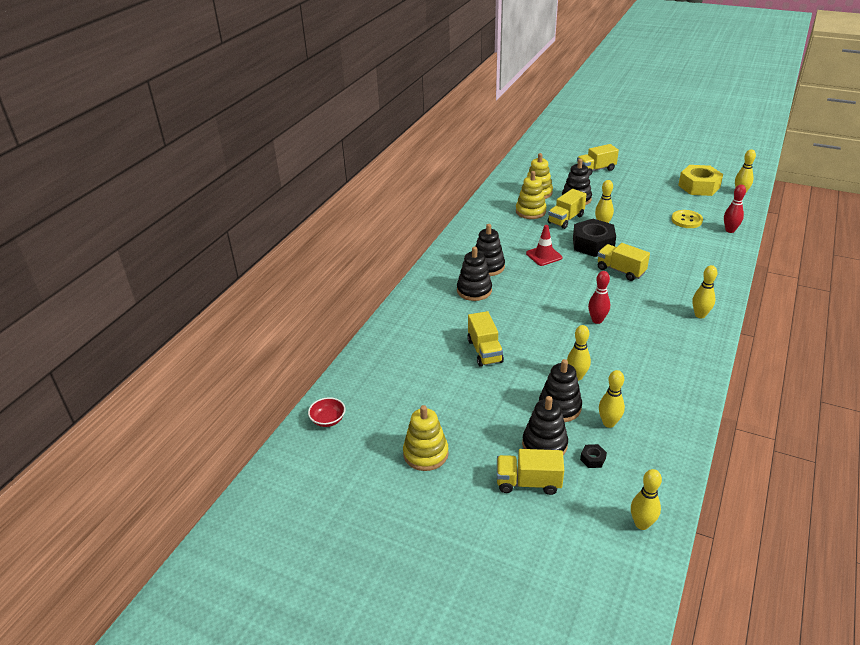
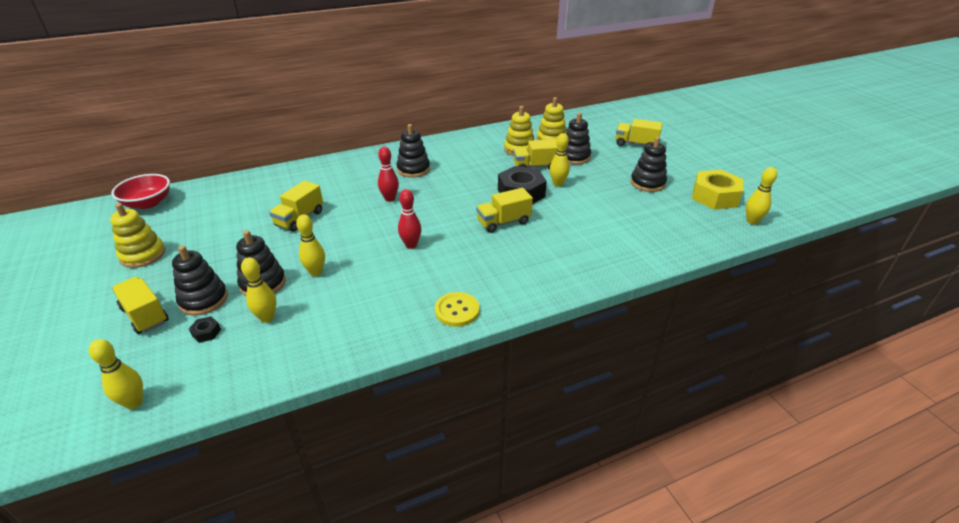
camera: 40 degrees right, 0 degrees up
(328, 420) = (148, 203): red bowl -> red bowl, size x1.65
(474, 290) = (373, 179): black stacking toy -> black stacking toy (647, 183)
(544, 255) = (467, 182): red traffic cone -> none
(620, 271) = (503, 222): yellow truck -> yellow truck turned 105 degrees counterclockwise
(686, 220) = (644, 216): yellow button -> yellow button (457, 310)
(700, 315) = (500, 292): yellow bowling pin -> none
(730, 230) = (674, 244): red bowling pin -> red bowling pin (390, 199)

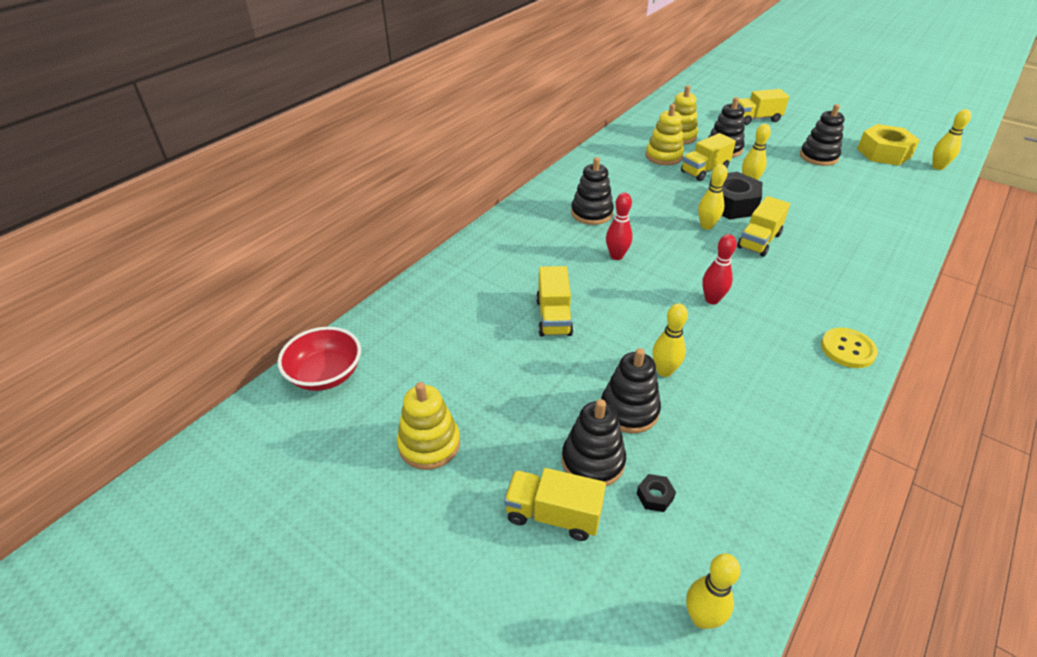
camera: 30 degrees left, 5 degrees up
(267, 318) = (691, 446): yellow bowling pin -> yellow bowling pin (706, 226)

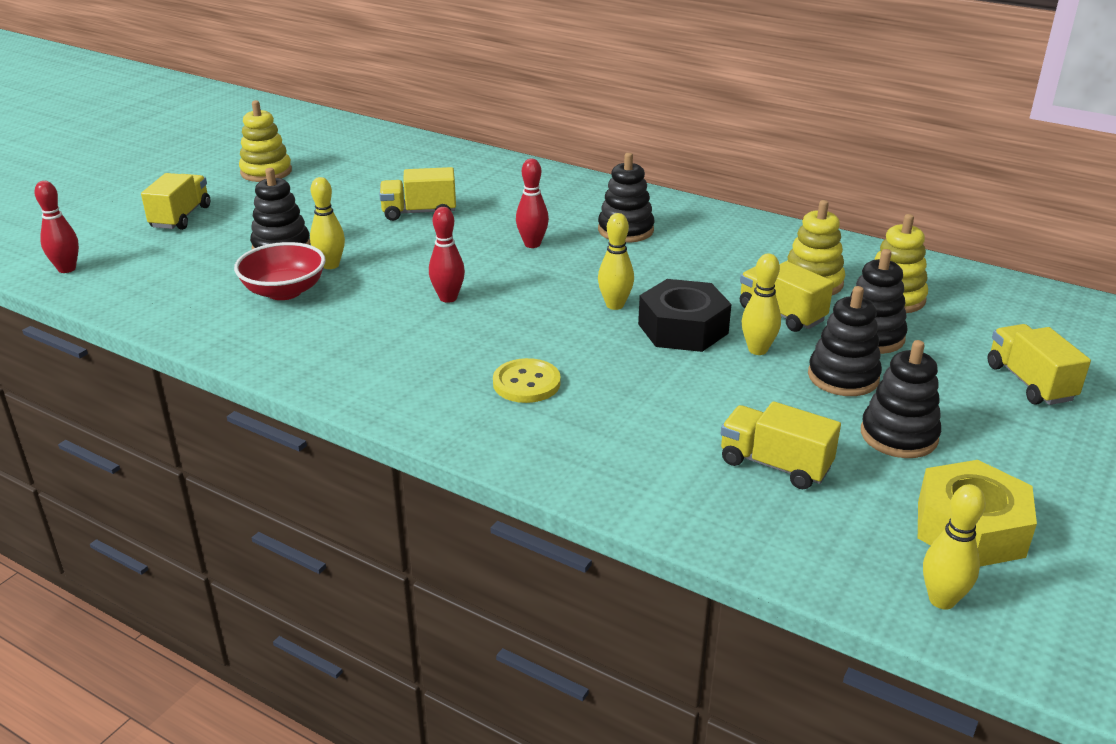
camera: 85 degrees right, 10 degrees down
(325, 374) = (351, 132): red bowl -> red bowl (284, 291)
(593, 461) = (227, 231): black stacking toy -> black stacking toy (843, 377)
(655, 496) = (181, 255): black nut -> none
(701, 618) = (67, 269): yellow bowling pin -> red bowling pin
(759, 241) = (584, 342): yellow truck -> yellow truck (775, 465)
(847, 349) = (348, 379): yellow button -> yellow button (526, 383)

